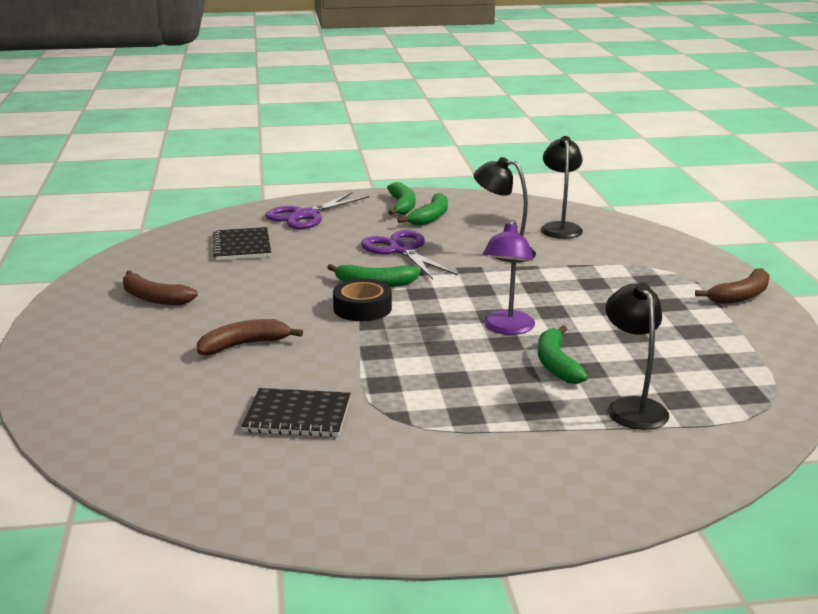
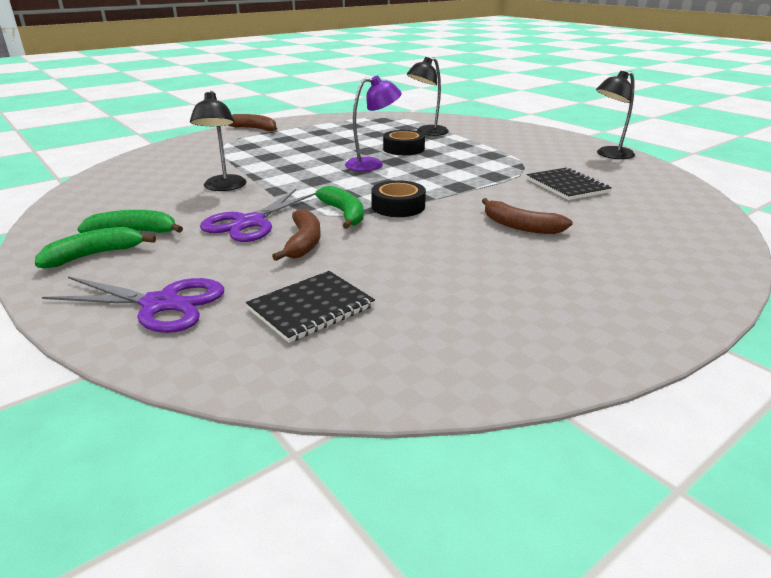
camera: 120 degrees left, 5 degrees up
(154, 298) = (511, 301): brown banana -> brown banana (303, 242)
(556, 364) = (403, 149): green banana -> black tape
(560, 227) = (143, 180): black lamp -> black lamp (609, 155)

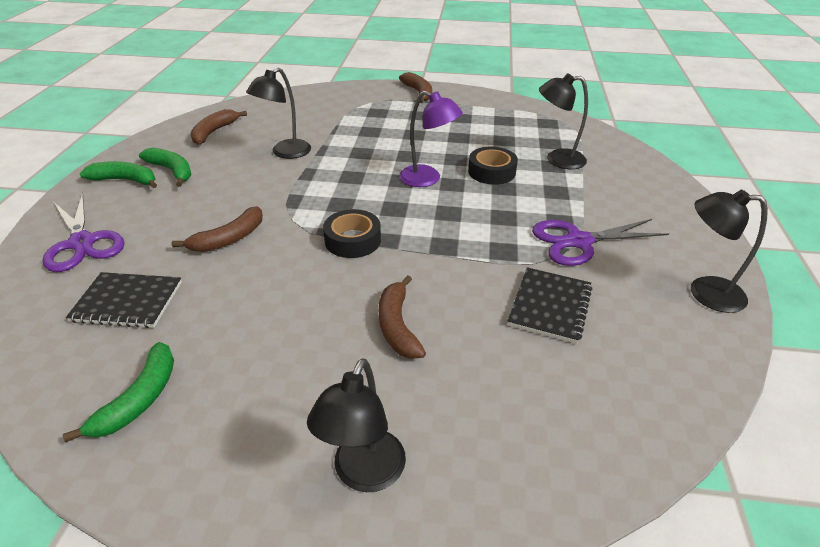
camera: 45 degrees right, 10 degrees up
(113, 198) = (214, 132): none -> brown banana
(250, 222) = (237, 199): purple scissors -> purple scissors (578, 241)
(344, 214) = (303, 225): green banana -> green banana (139, 399)
(651, 282) = (364, 474): none -> black lamp

